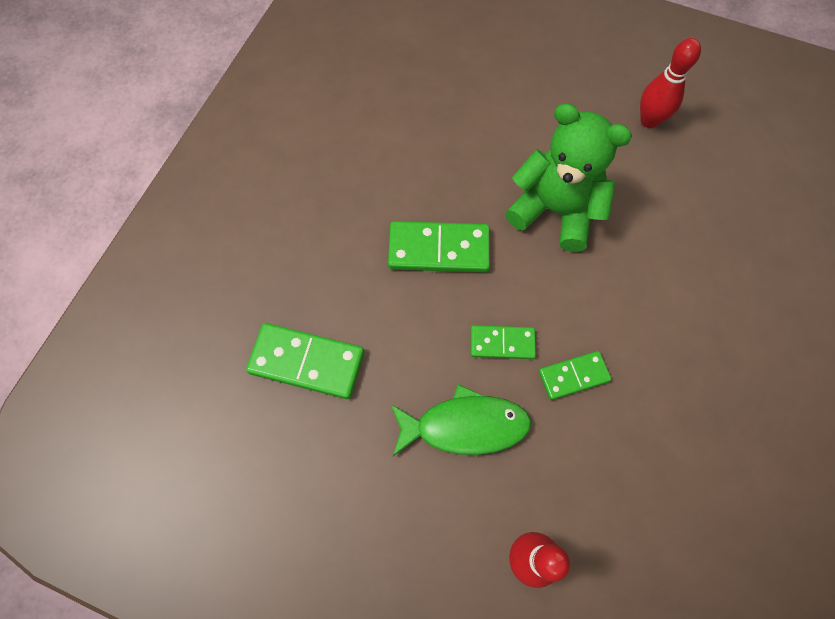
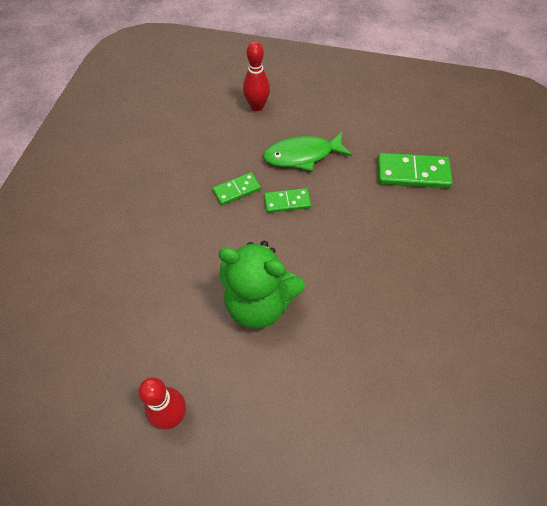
camera: 170 degrees right, 10 degrees down
(439, 249) = (347, 257): green domino -> none

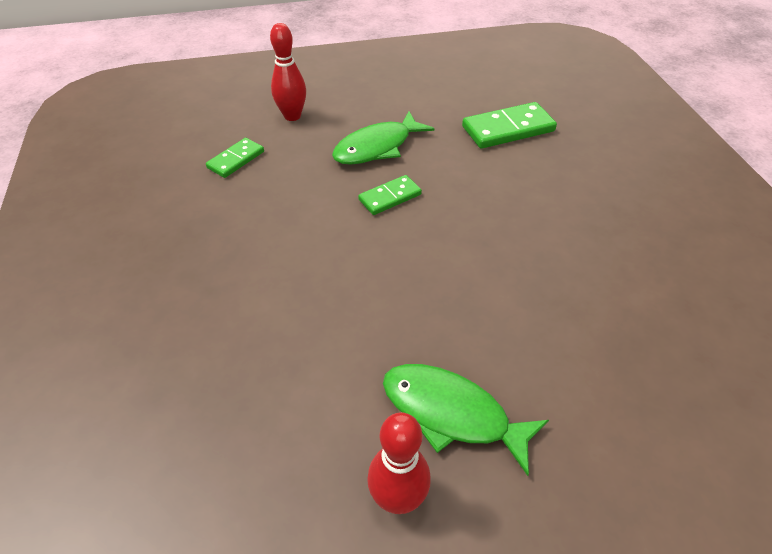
camera: 25 degrees left, 10 degrees down
(234, 378) = (452, 413): none -> green fish
(236, 190) = (320, 204): green domino -> green domino (236, 160)
(259, 304) = (427, 315): green teddy bear -> none

